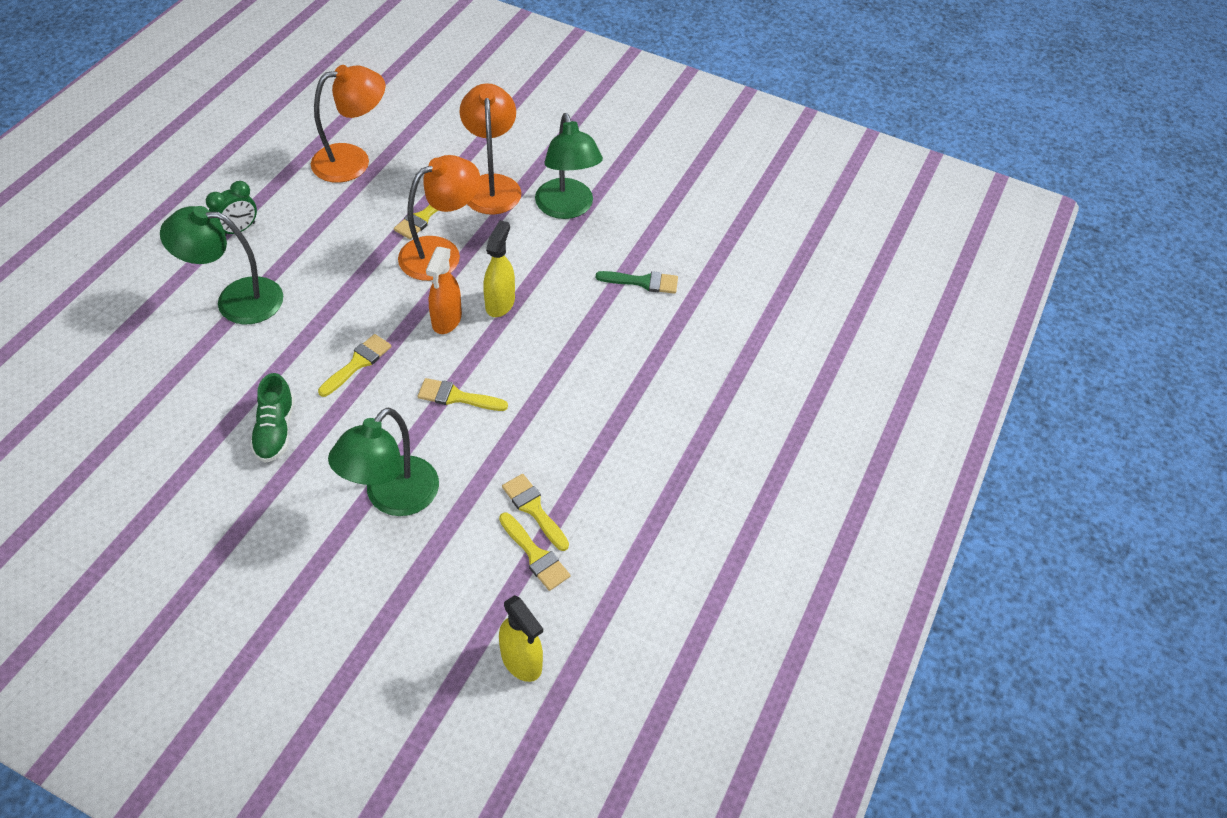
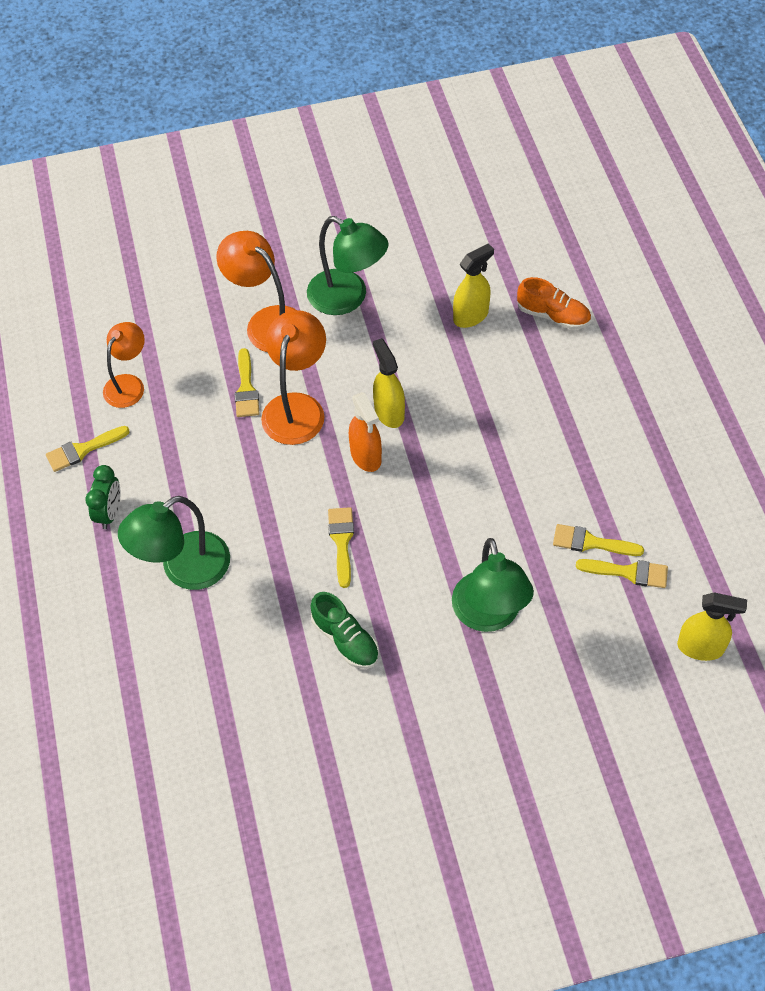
camera: 35 degrees left, 5 degrees up
(353, 160) = (128, 384): orange lamp -> orange lamp, size x0.66
(457, 397) = (444, 507): yellow brush -> yellow brush (83, 450)
(643, 282) = (471, 316): green brush -> yellow spray bottle
(707, 326) = (553, 316): none -> orange shoe

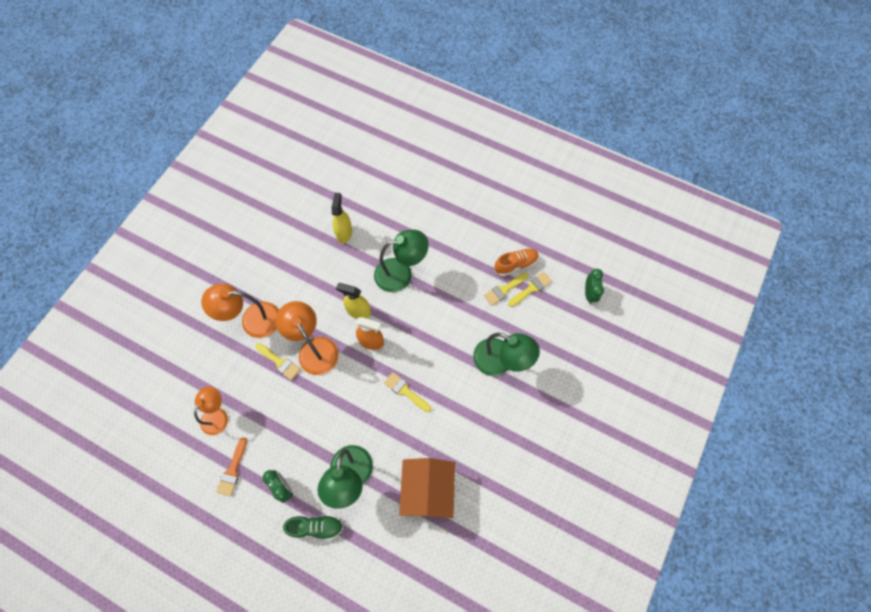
camera: 50 degrees left, 10 degrees up
(83, 450) = (232, 470): yellow brush -> orange brush
(128, 384) = (217, 415): orange lamp -> orange lamp turned 45 degrees clockwise
(245, 664) = (428, 490): none -> orange house
(345, 640) = (457, 433): green shoe -> green shoe (316, 527)
(348, 298) = (278, 274): green lamp -> green lamp (401, 273)
(553, 316) = (379, 201): orange shoe -> orange shoe (515, 264)
(700, 647) = (589, 293): yellow spray bottle -> green clock

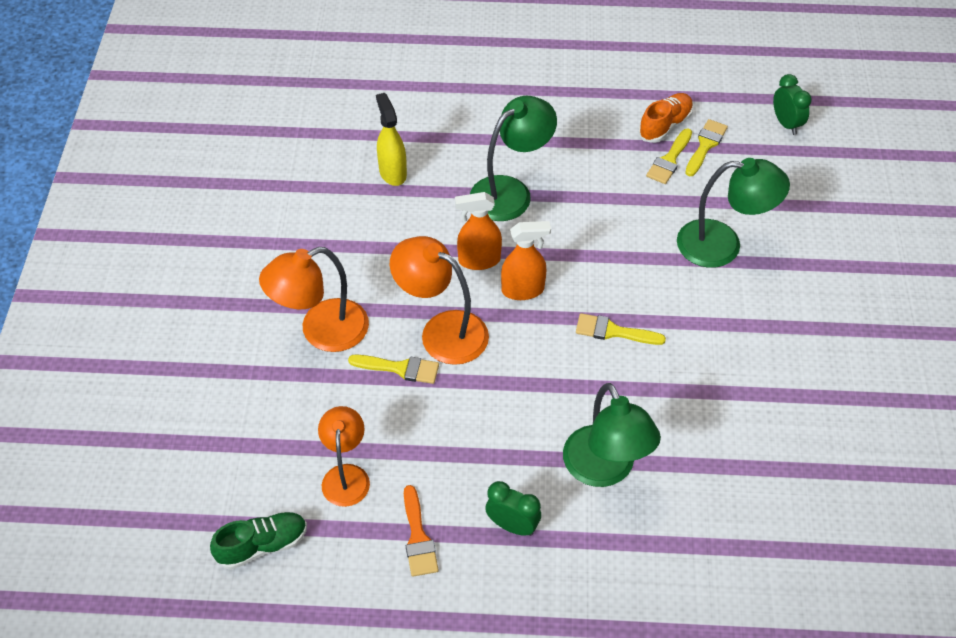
camera: 25 degrees left, 15 degrees down
(316, 527) = (596, 555): green shoe -> green shoe (262, 545)
(358, 311) = (479, 260): yellow spray bottle -> orange spray bottle
(428, 490) = (727, 439): orange house -> none

